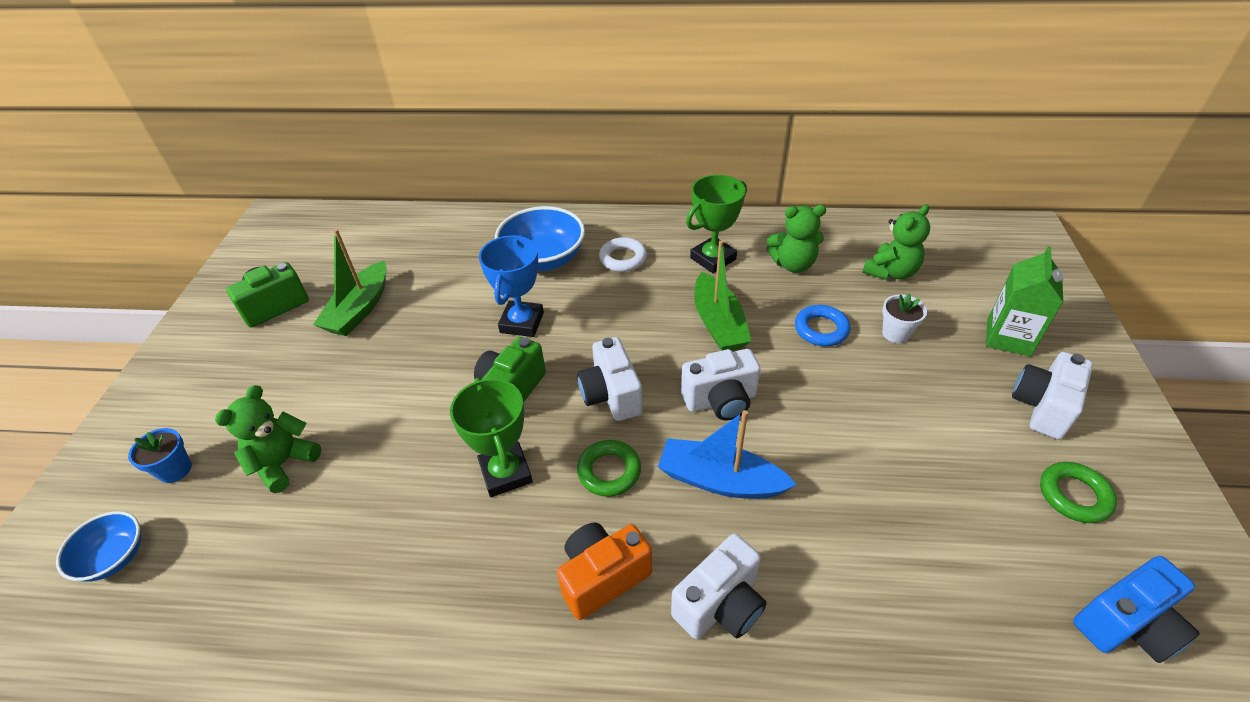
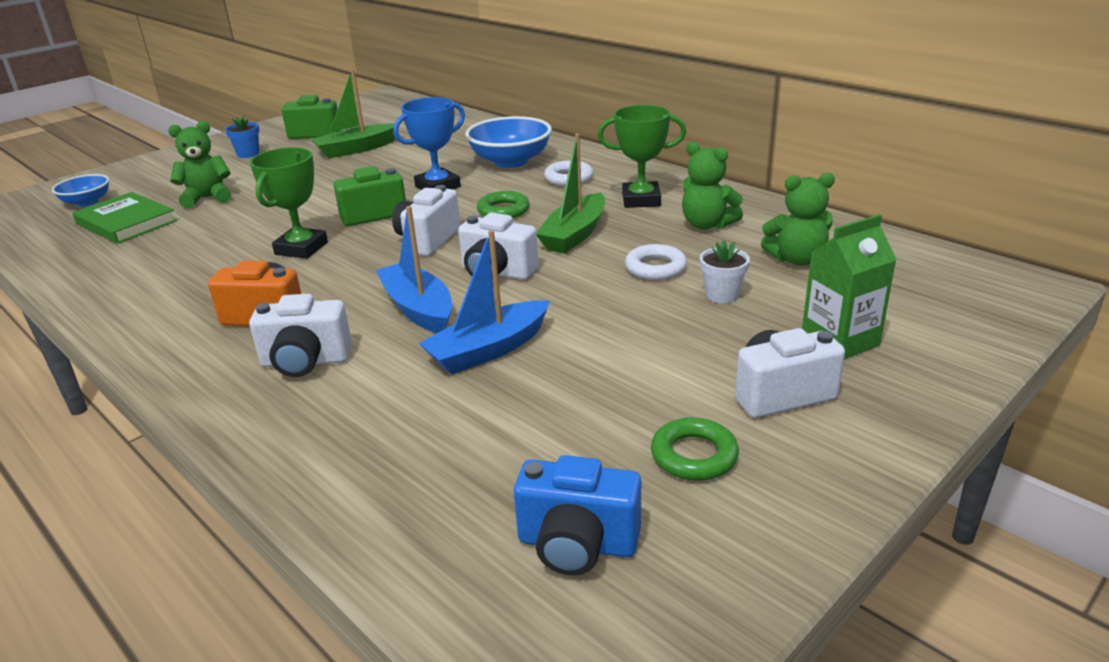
camera: 40 degrees right, 15 degrees down
(175, 470) = (161, 181): blue flower pot -> blue flower pot (248, 154)
(230, 556) = (126, 222): none -> green book
(609, 471) = (359, 273): green ring -> green ring (503, 210)
(821, 329) = (655, 268): blue ring -> white ring
(833, 488) = (489, 350): none -> blue boat

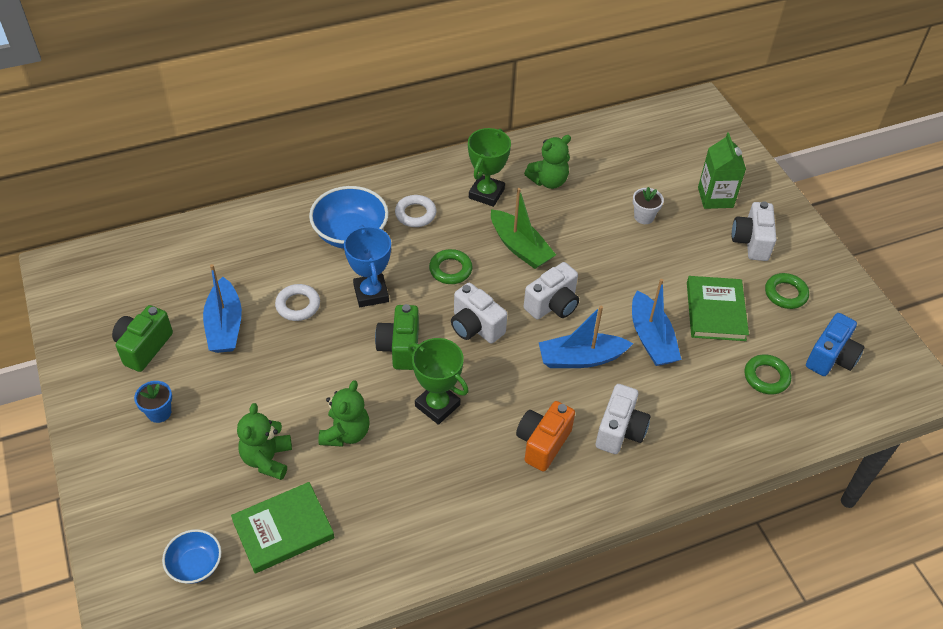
camera: 70 degrees left, 20 degrees up
(356, 149) = (225, 325): green boat -> blue boat
(478, 472) = (766, 377): none -> green ring
(588, 392) = (715, 311): none -> green book
(655, 268) = (593, 229): white ring -> white ring (298, 305)
(796, 259) = (620, 167): green teddy bear -> green teddy bear (346, 433)

